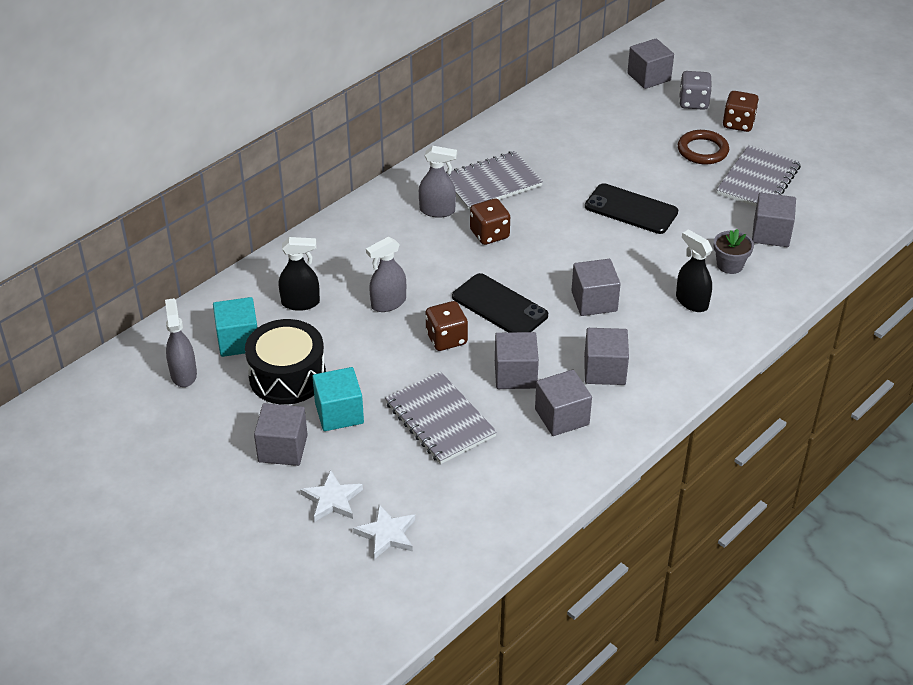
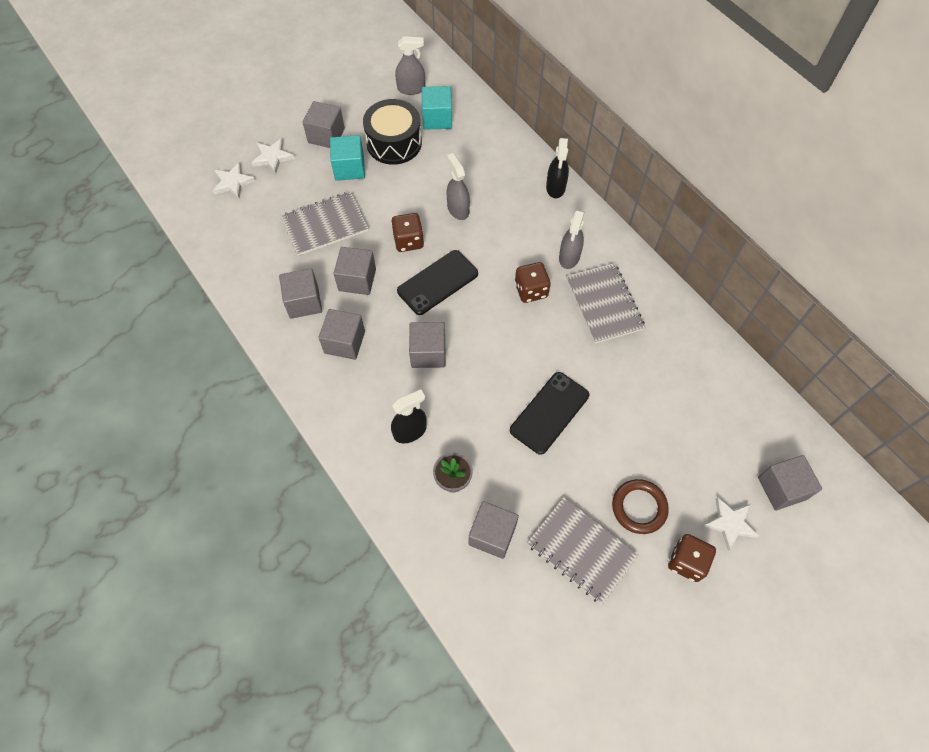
camera: 100 degrees right, 20 degrees up
(301, 303) = (470, 156): black spray bottle -> black spray bottle (555, 187)
(693, 102) = (730, 523): grey dice -> white star

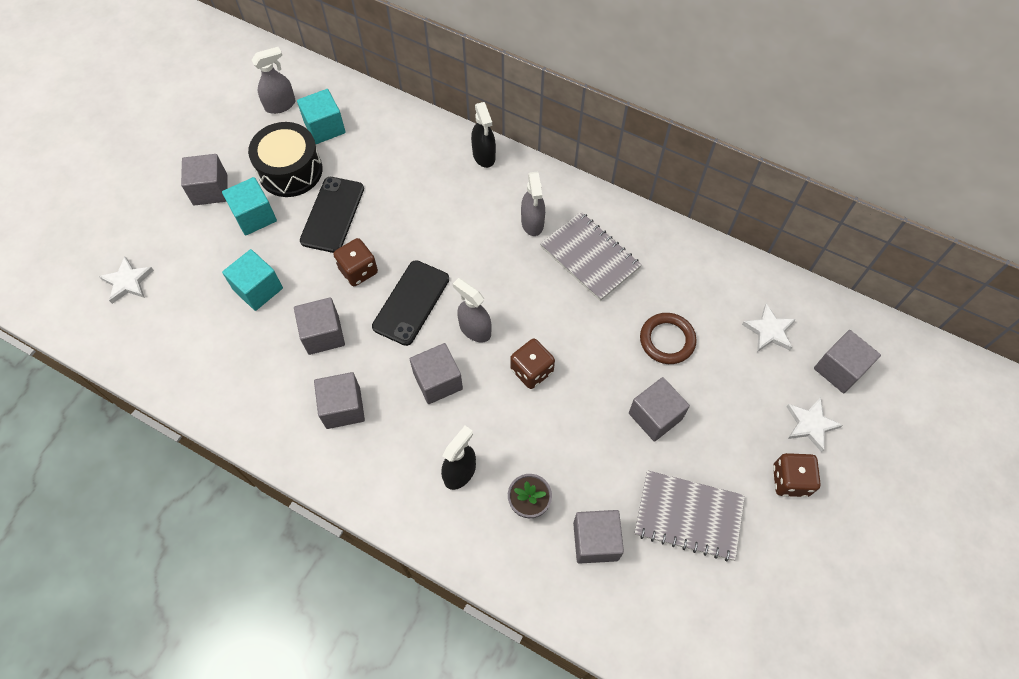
camera: 25 degrees left, 0 degrees up
(272, 157) = (160, 236): white star -> white star (769, 331)
(304, 302) = (276, 382): grey cube -> grey cube (655, 416)
(325, 225) = (258, 289): grey notebook -> turquoise cube
(458, 209) = (394, 216): grey spray bottle -> grey spray bottle (475, 329)
(531, 290) = (511, 272): brown dice -> brown dice (531, 371)
(549, 412) = (590, 390): black phone -> black phone (332, 214)
(639, 507) = (721, 447): brown ring -> brown ring (667, 340)

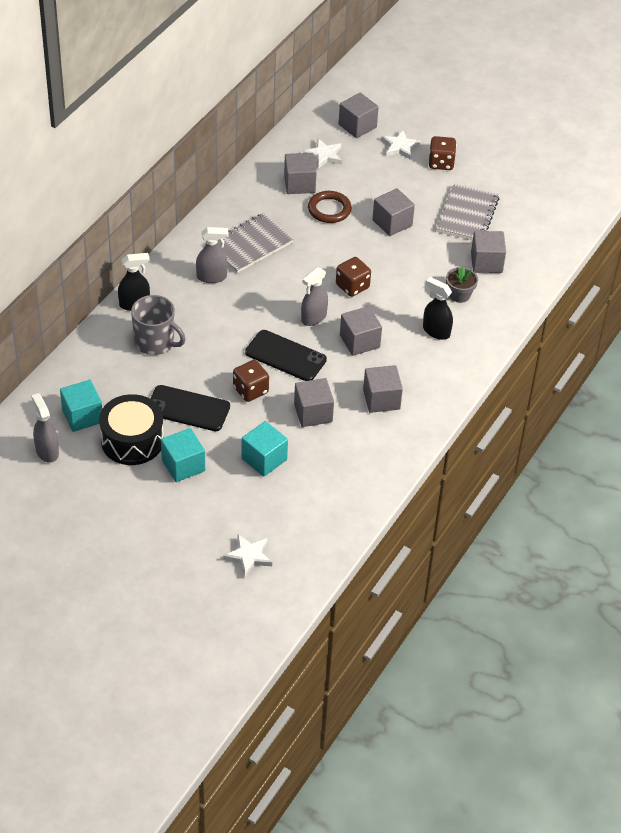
camera: 90 degrees left, 15 degrees down
(210, 190) = (147, 501): grey cube -> grey cube (299, 184)
(428, 179) = (155, 342): none -> grey mug

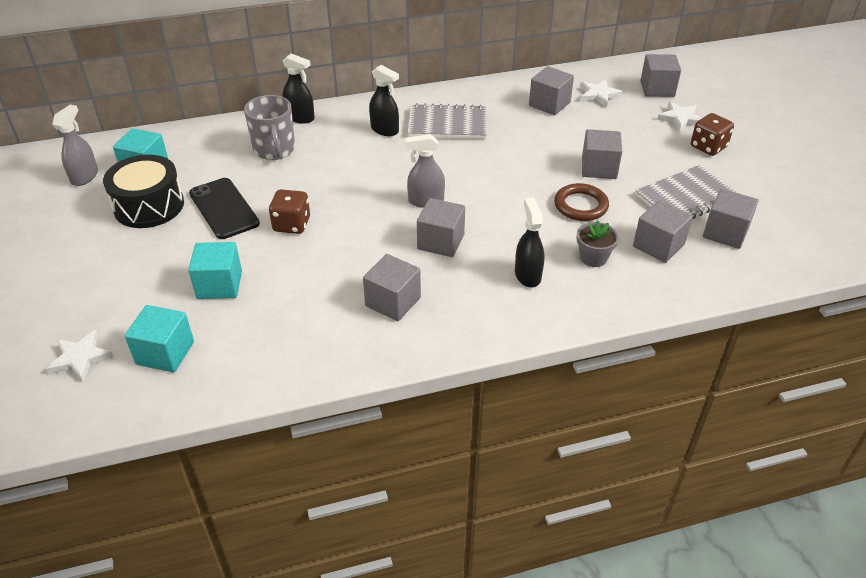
camera: 45 degrees right, 5 degrees down
(183, 465) = (153, 247): turquoise cube -> turquoise cube (165, 353)
(212, 277) = (385, 130): grey spray bottle -> black spray bottle
(285, 356) = (359, 216): black phone -> none
(313, 413) = (315, 274): grey cube -> grey cube (725, 233)
(329, 209) = (551, 132): brown ring -> brown ring (580, 205)
(352, 286) = (494, 196): brown dice -> none

